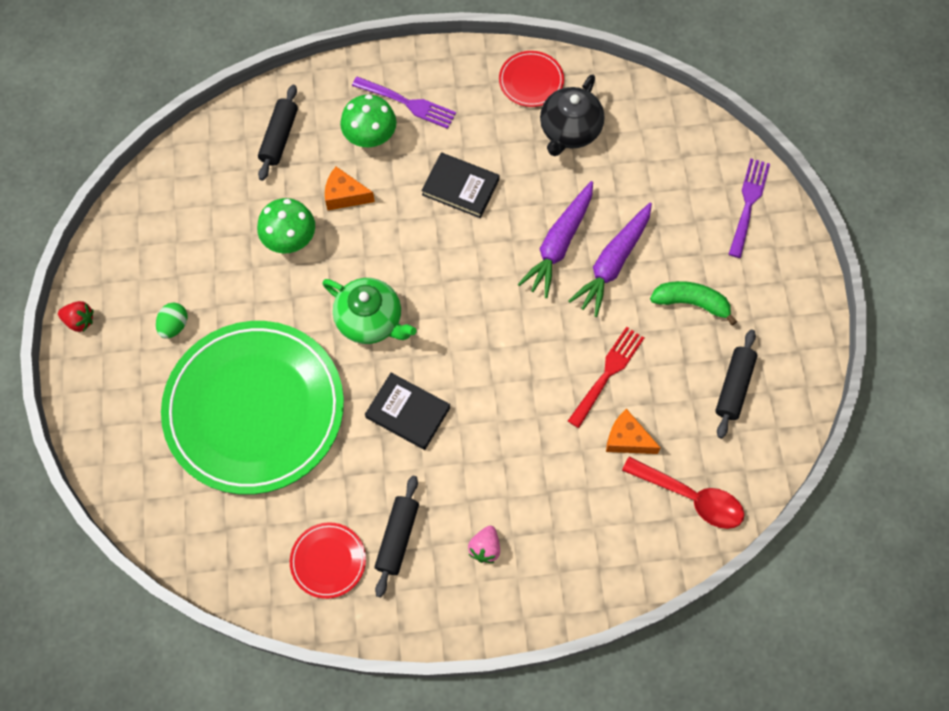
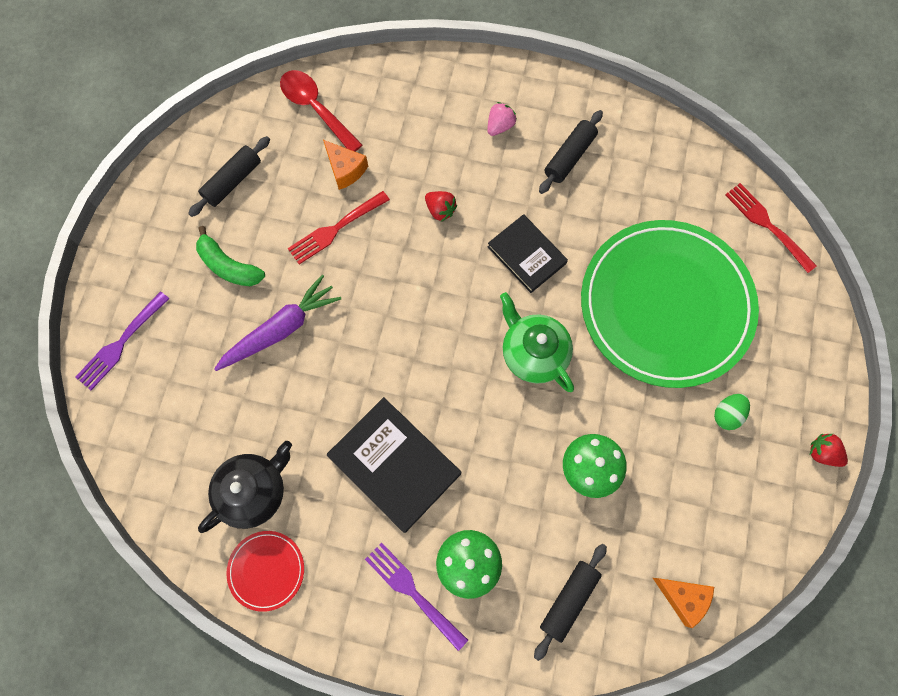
camera: 160 degrees left, 5 degrees up
(166, 532) = (767, 225): none -> red fork
(328, 561) = (632, 158): red plate -> none
(345, 195) = (518, 499): orange cheese -> orange cheese (683, 597)
(460, 187) = (394, 465): black book -> black book, size x1.54
(512, 429) = (440, 210): none -> red strawberry
(559, 244) = (323, 367): purple carrot -> none

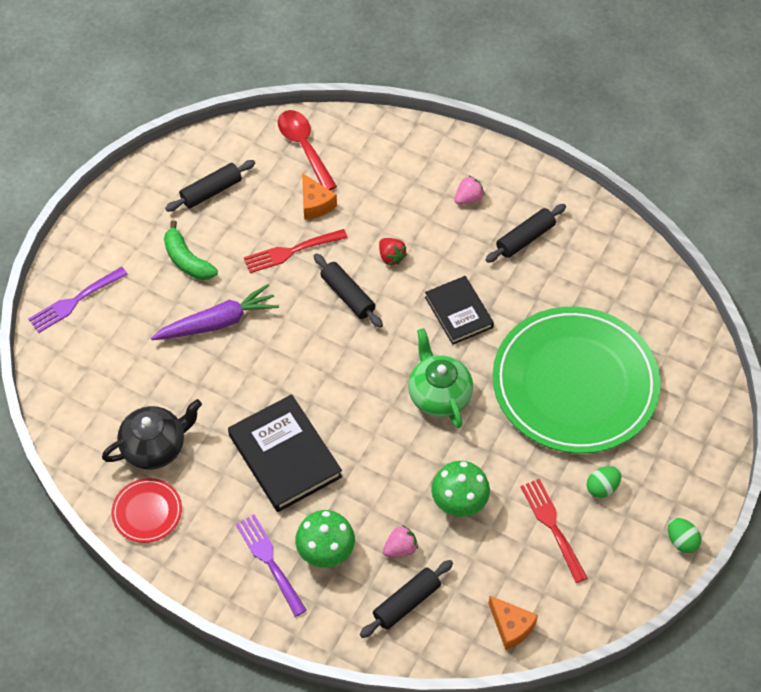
camera: 15 degrees right, 15 degrees down
(408, 265) = (347, 295): none -> black rolling pin
(544, 539) = (400, 548): none -> pink strawberry
(767, 225) = (694, 338): red fork -> red fork (552, 526)
(822, 453) = (681, 541): red strawberry -> green egg

